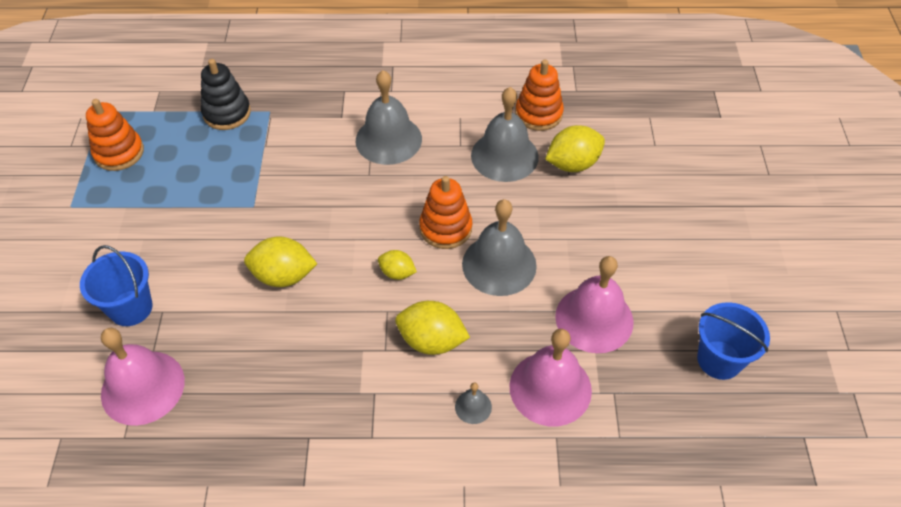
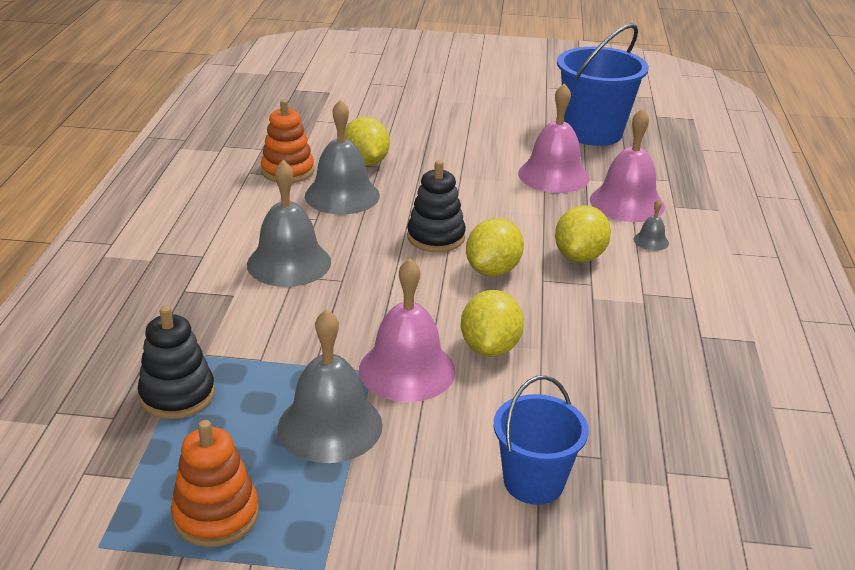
camera: 85 degrees left, 20 degrees down
(143, 387) = (656, 463): pink bell -> pink bell (407, 370)
(397, 273) = (493, 270): yellow lemon -> yellow lemon, size x1.71
(445, 228) = (436, 237): orange stacking toy -> black stacking toy
(499, 264) = (488, 212): grey bell -> grey bell (330, 426)
(719, 360) = (593, 132): blue bucket -> blue bucket, size x1.62

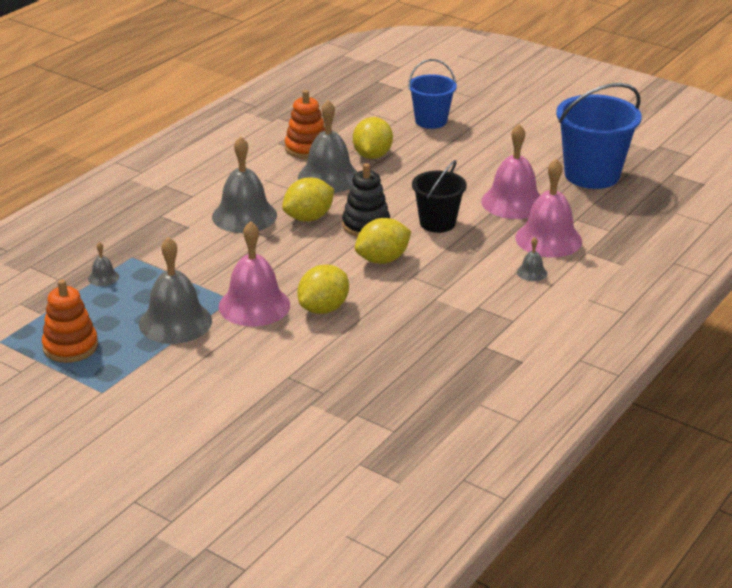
camera: 30 degrees right, 0 degrees up
(177, 395) = (103, 277): black stacking toy -> grey bell
(505, 215) = (437, 223): none -> black bucket
(533, 482) = (265, 391): blue bucket -> blue bucket (431, 121)
(579, 256) = (460, 268): yellow lemon -> yellow lemon (308, 218)

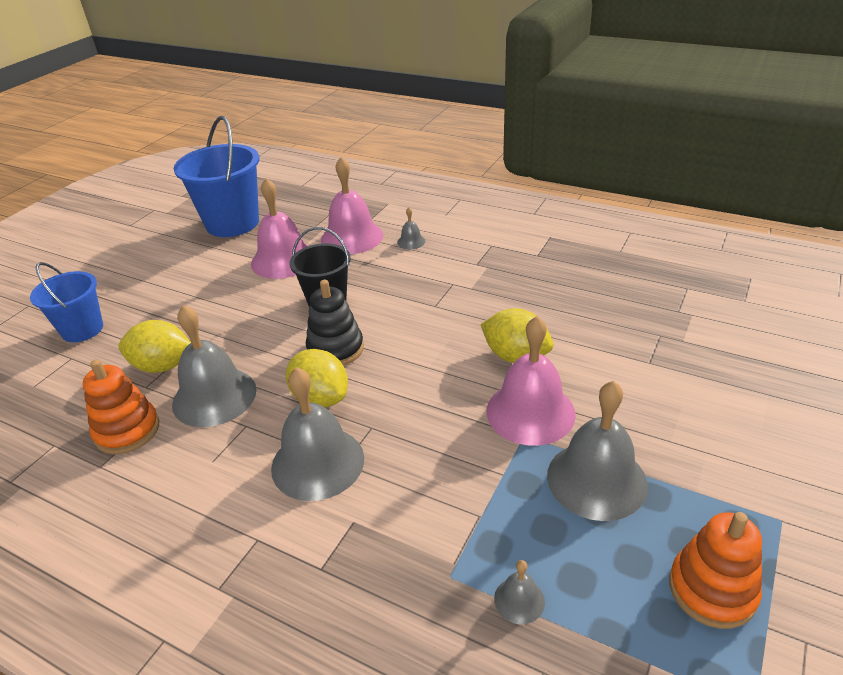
camera: 95 degrees left, 5 degrees up
(382, 259) = (407, 328): yellow lemon -> none

